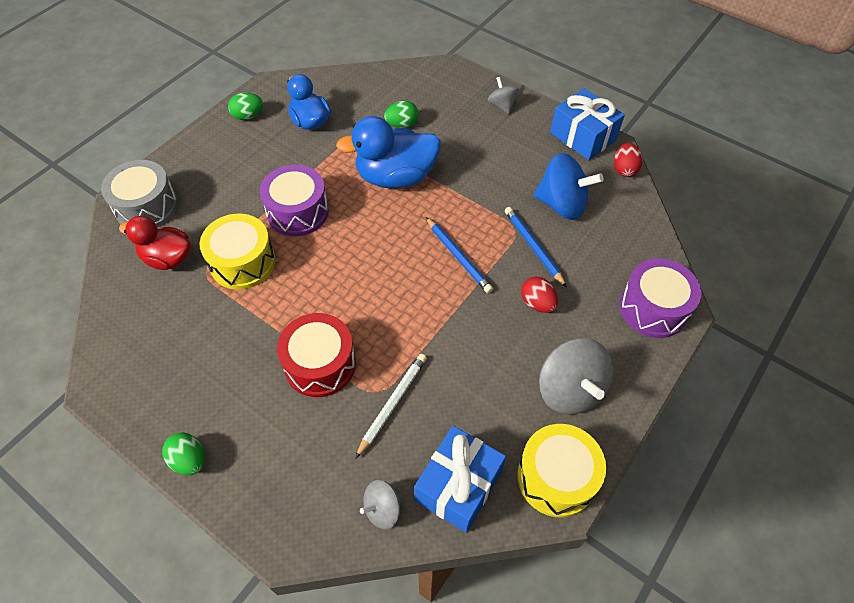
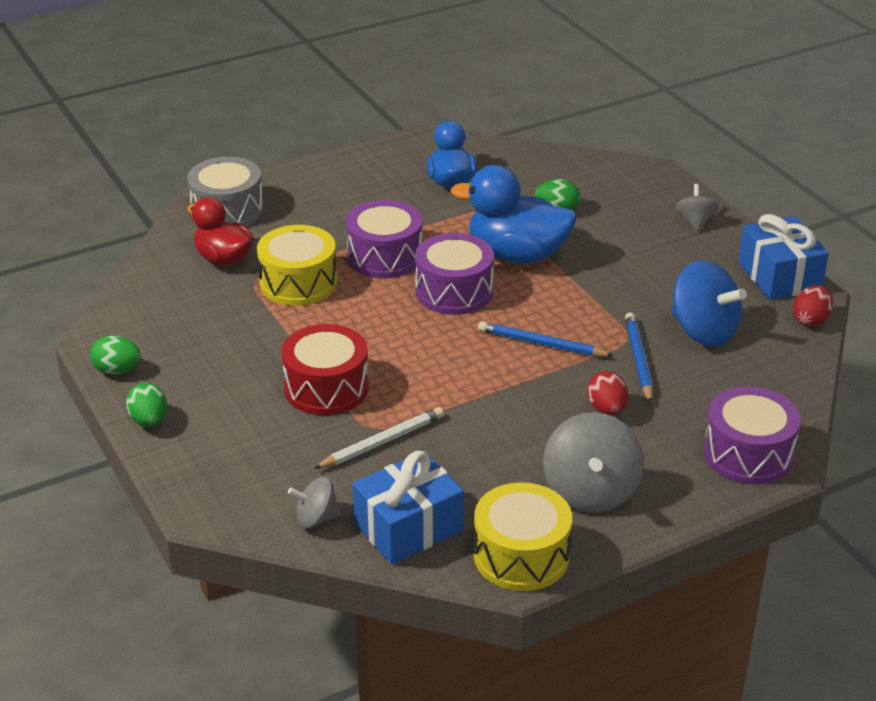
camera: 25 degrees right, 20 degrees down
(248, 116) = (384, 160): green egg -> green egg (117, 370)
(368, 228) = (454, 291): none -> purple drum
(458, 257) = (541, 344): blue pencil -> blue pencil turned 120 degrees clockwise

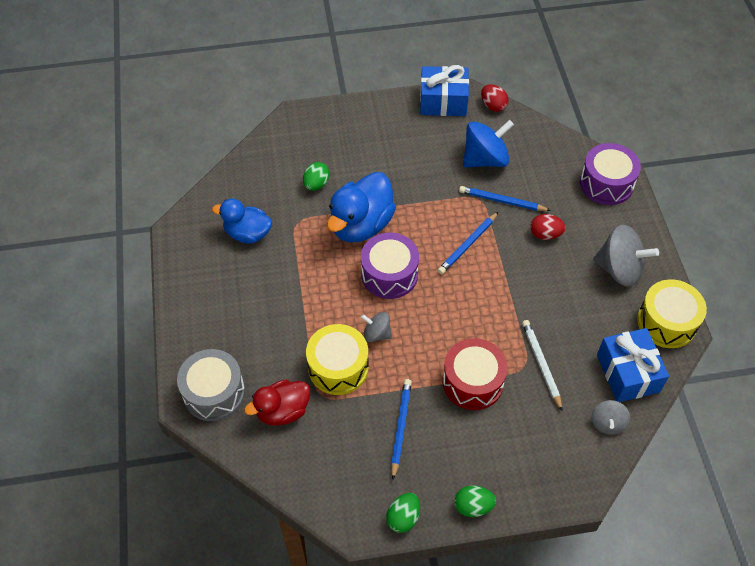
camera: 70 degrees left, 20 degrees up
(236, 345) = (401, 427): none -> blue pencil
(385, 257) = (328, 303): purple drum -> none
(695, 222) = (366, 118): grey spinning top -> grey spinning top (376, 334)

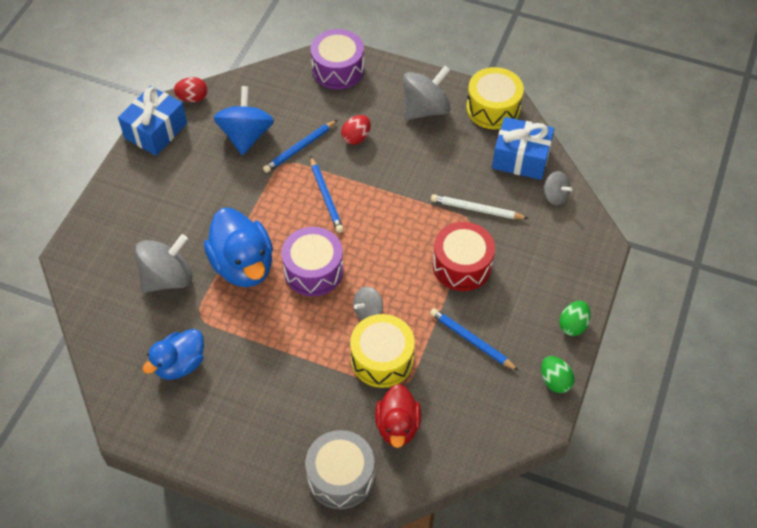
camera: 60 degrees left, 0 degrees up
(316, 184) = (168, 278): green egg -> grey spinning top

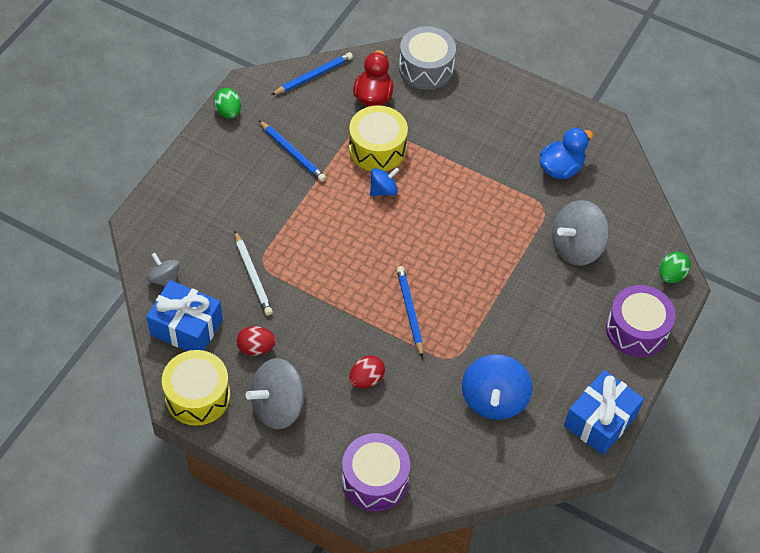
camera: 175 degrees left, 0 degrees up
(193, 98) = (558, 462): red egg -> red egg (256, 348)
(243, 265) = (501, 250): blue duck -> none
(299, 148) = (433, 374): blue pencil -> blue pencil (314, 76)
(313, 270) = (431, 235): purple drum -> purple drum (636, 330)
(368, 312) = (383, 190): grey spinning top -> blue spinning top
(462, 265) = (283, 220): red drum -> none
(476, 209) = (252, 276): white pencil -> white pencil turned 45 degrees clockwise
(573, 325) = (195, 153): green egg -> green egg (671, 275)

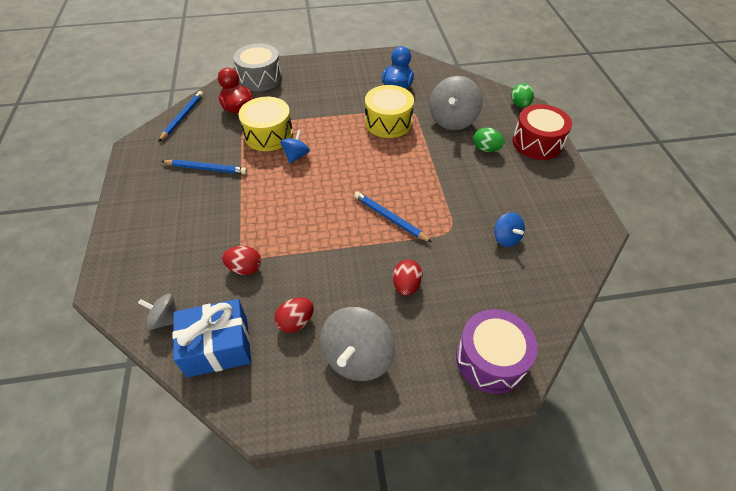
camera: 35 degrees left, 5 degrees down
(197, 396) = (277, 401): yellow drum -> yellow drum (388, 122)
(228, 112) = (130, 169): green egg -> green egg (486, 149)
(252, 276) = (245, 268): white pencil -> red egg
(494, 399) = (506, 238): blue spinning top -> blue spinning top, size x0.55
(600, 420) = (581, 206): blue gift -> none
(636, 330) = (537, 143): purple drum -> red drum

